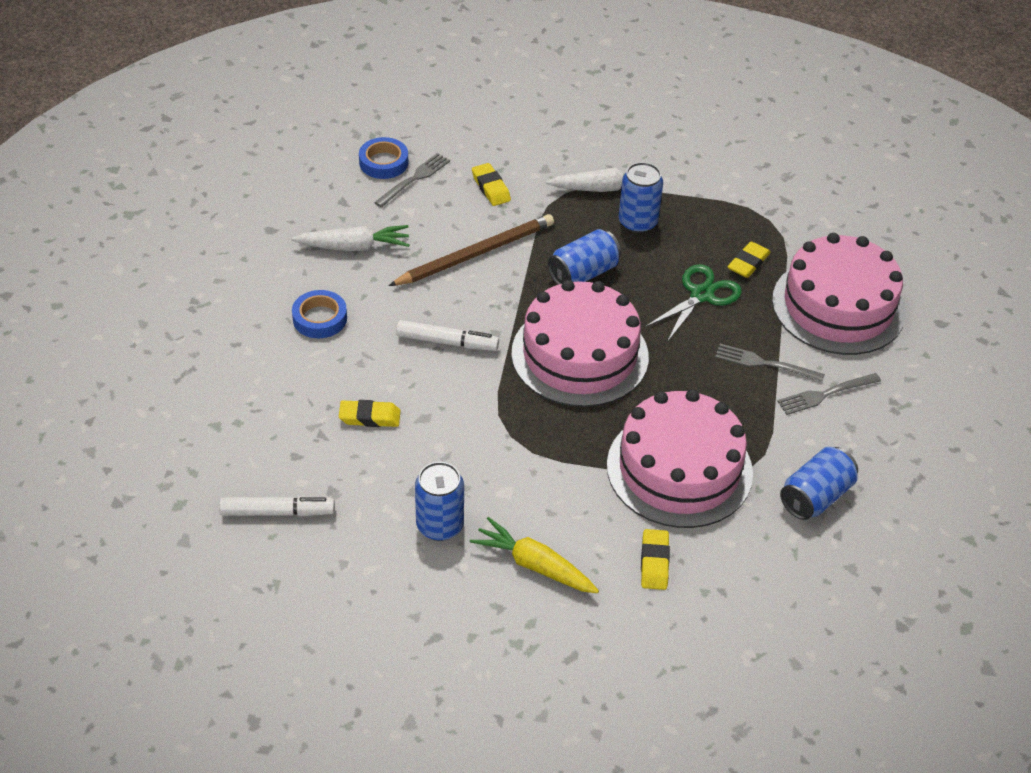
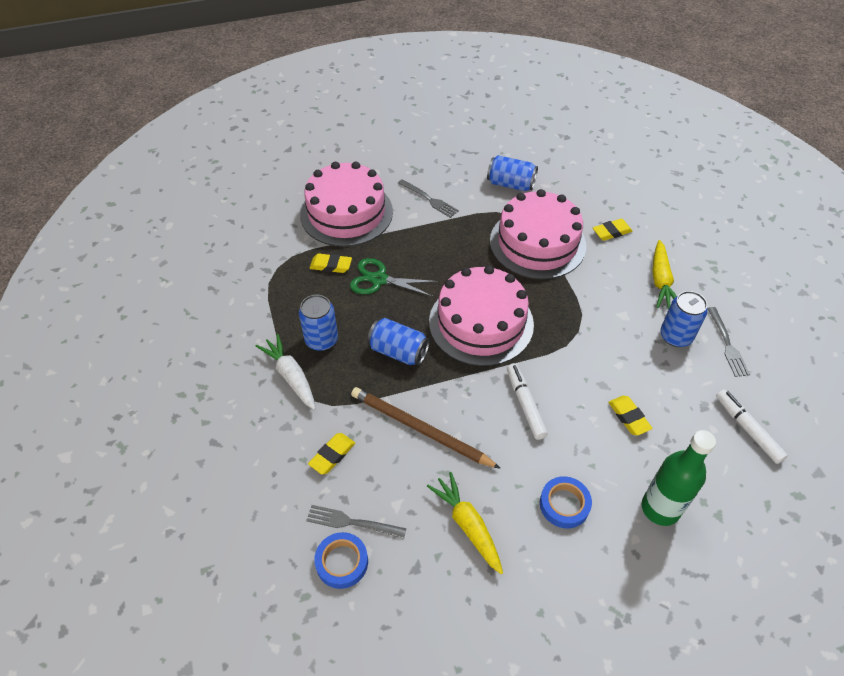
camera: 115 degrees left, 5 degrees up
(259, 385) = (660, 508): none -> green bottle
(354, 247) = (467, 525): white carrot -> yellow carrot
(764, 363) = (422, 231): grey fork -> grey fork (727, 344)

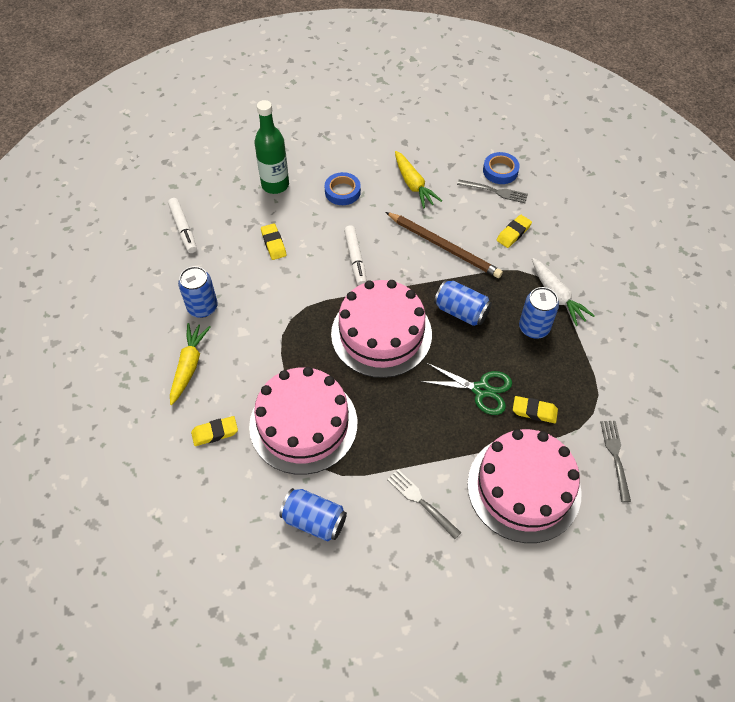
camera: 175 degrees left, 5 degrees up
(727, 344) = (159, 296): grey fork -> grey fork (615, 456)

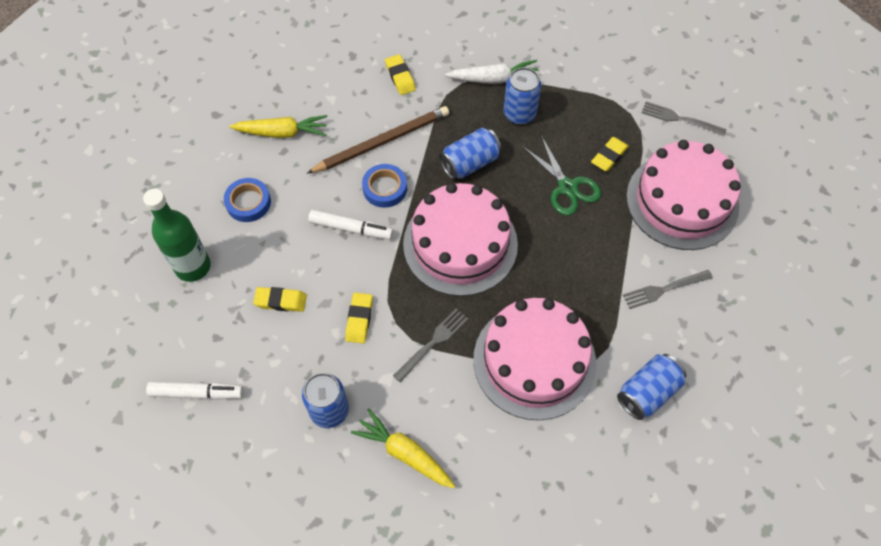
camera: 65 degrees left, 5 degrees up
(215, 433) = (505, 454): yellow eraser -> yellow eraser (359, 319)
(481, 390) = (567, 187): green scissors -> green scissors turned 105 degrees clockwise
(495, 191) = (338, 67): grey fork -> grey fork (433, 342)
(500, 171) = (314, 50): blue tape -> blue tape (385, 188)

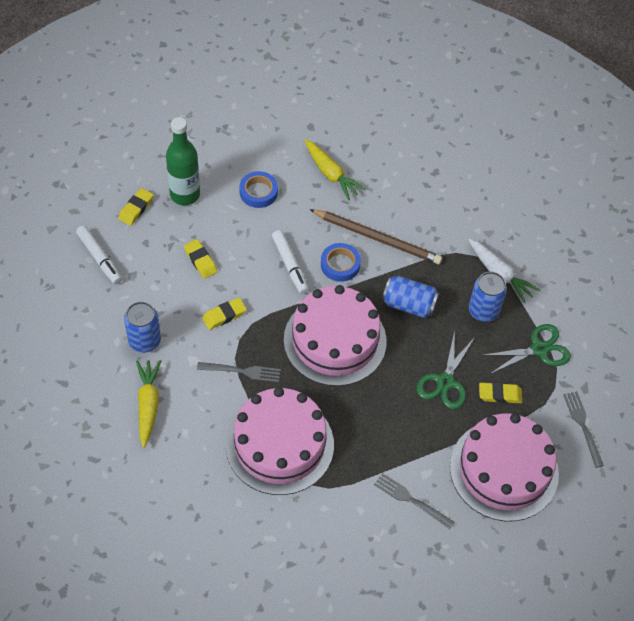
camera: 50 degrees right, 5 degrees down
(400, 77) = (444, 213): yellow eraser -> yellow eraser (136, 209)
(587, 100) = (539, 349): none -> green scissors
(647, 392) = (313, 535): blue can -> none

